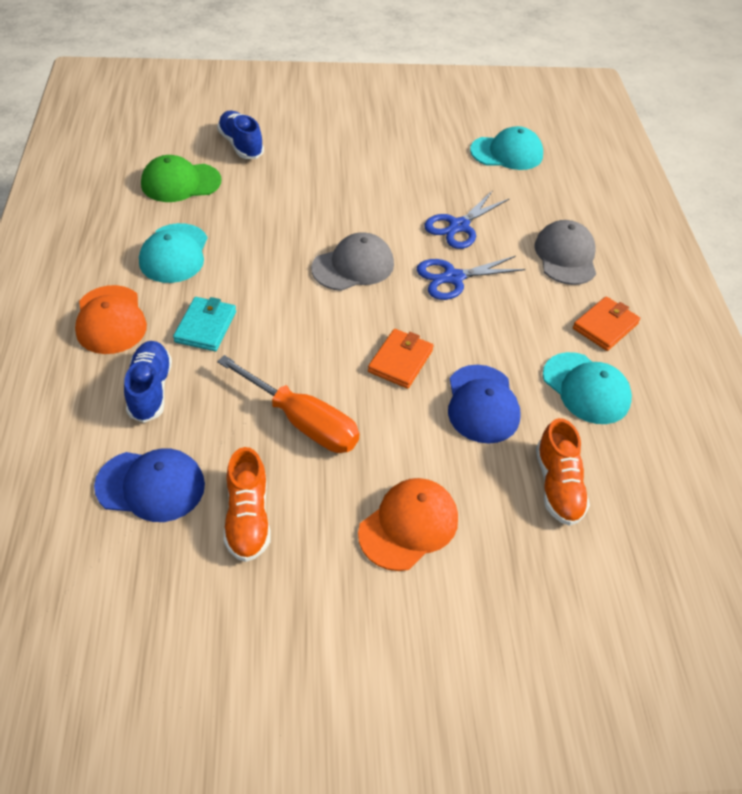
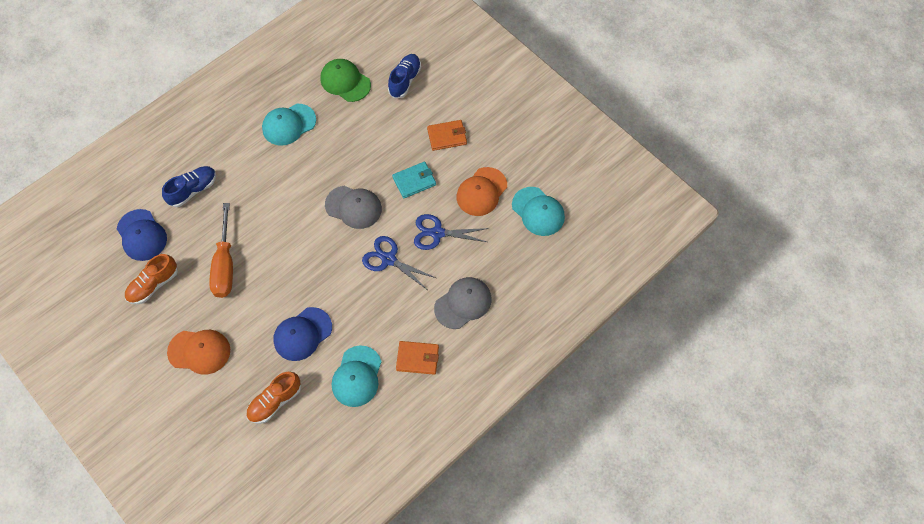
camera: 55 degrees right, 15 degrees up
(110, 320) = (221, 138): orange cap -> orange cap (481, 192)
(206, 327) = (251, 179): turquoise wallet -> turquoise wallet (414, 181)
(400, 361) = (301, 278): orange wallet -> orange wallet (447, 136)

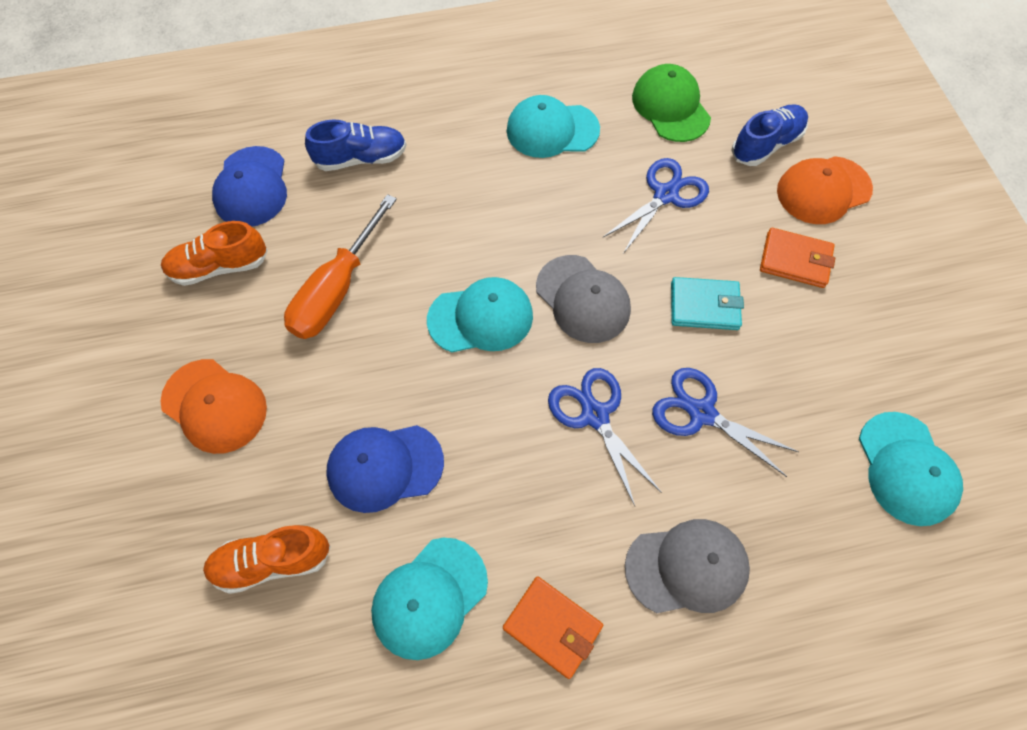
camera: 30 degrees right, 0 degrees up
(308, 241) = (481, 318): none -> turquoise cap
(367, 132) = (665, 195): none -> blue scissors
(481, 192) = (814, 380): orange cap -> orange cap (823, 190)

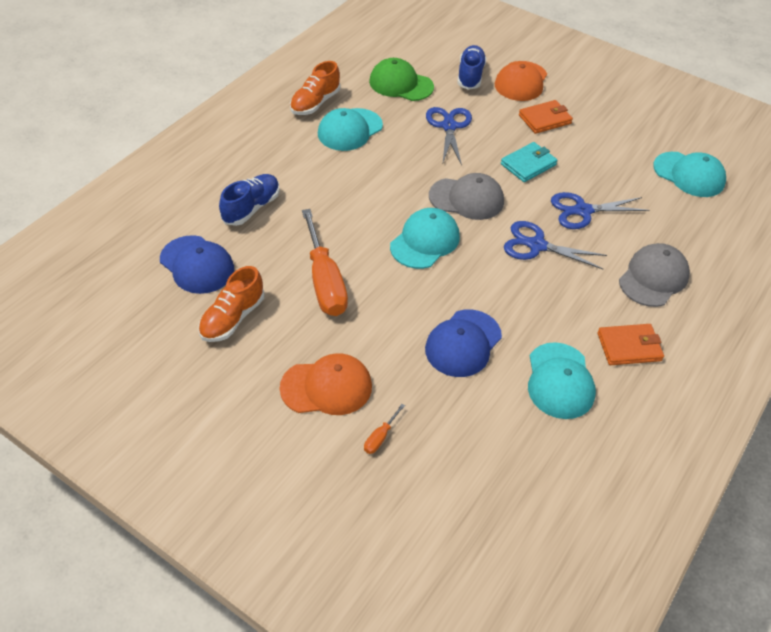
camera: 45 degrees left, 15 degrees down
(199, 500) = (380, 437): none -> orange screwdriver
(272, 561) = (460, 431): orange shoe -> orange shoe (315, 103)

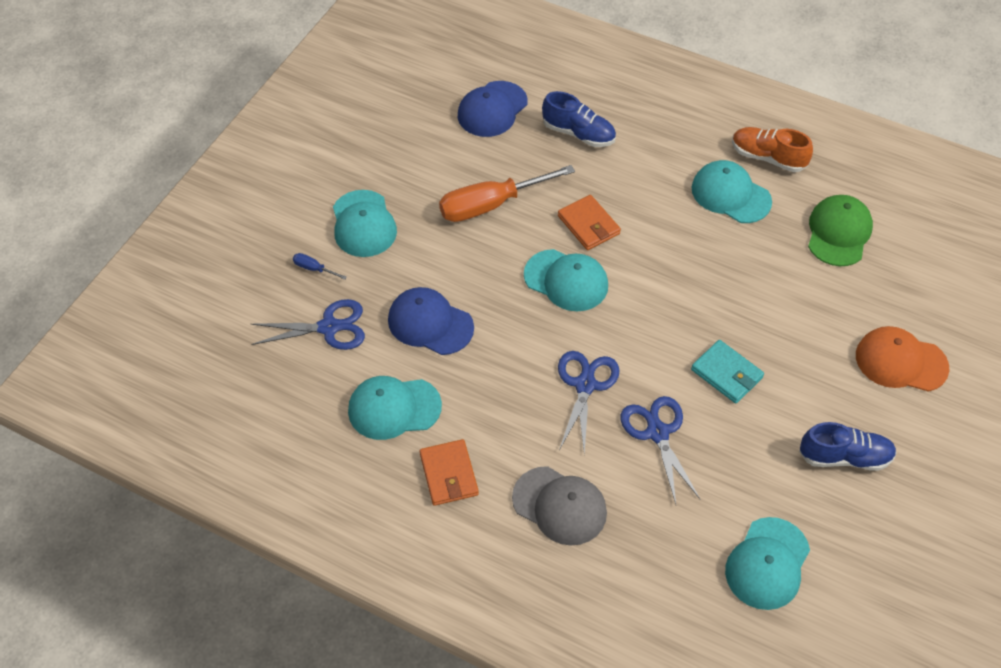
camera: 85 degrees right, 5 degrees up
(232, 318) = (432, 146): orange shoe -> none
(327, 387) = (363, 224): orange cap -> turquoise cap
(380, 437) = (314, 269): orange screwdriver -> blue screwdriver
(449, 126) = (772, 288): blue scissors -> blue scissors (329, 327)
(466, 199) = (645, 314): grey cap -> none
(470, 76) = (888, 303): blue shoe -> blue shoe (844, 457)
(544, 119) = (826, 391): orange wallet -> orange wallet (588, 225)

